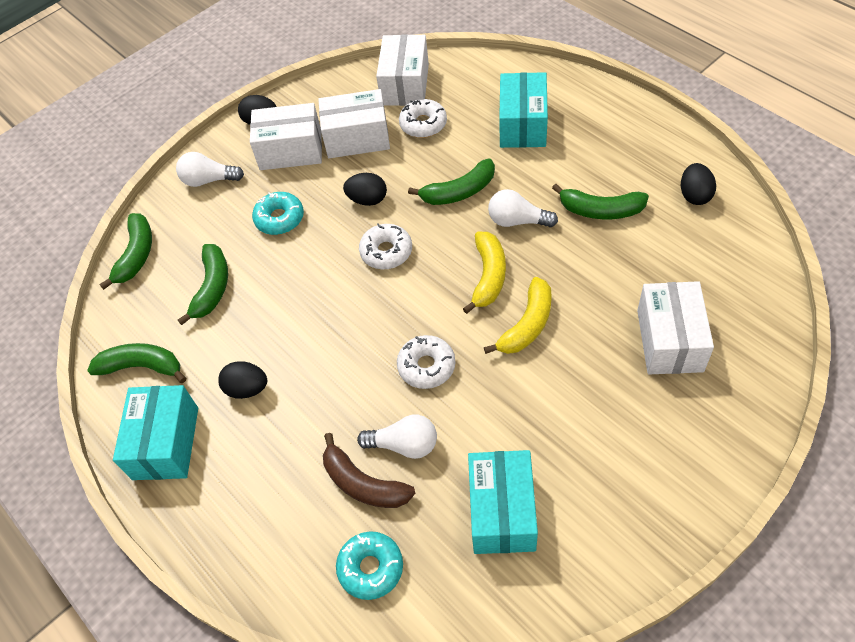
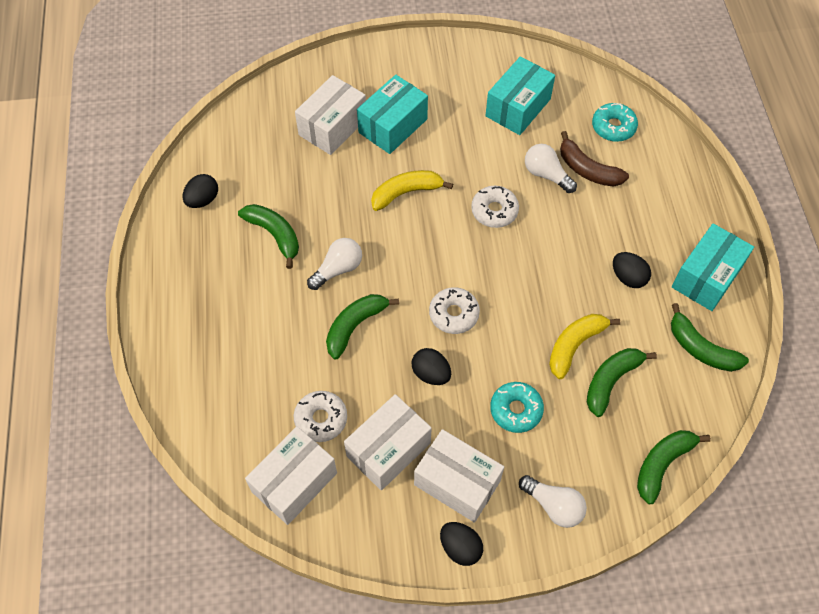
camera: 150 degrees left, 5 degrees up
(357, 138) = (388, 449): white box -> white box turned 75 degrees counterclockwise
(363, 484) = (587, 170): brown banana -> brown banana turned 150 degrees clockwise
(459, 191) = (355, 326): green banana -> green banana turned 60 degrees counterclockwise
(488, 276) = (399, 242): yellow banana -> yellow banana (574, 345)
(517, 221) = (338, 269): white light bulb -> white light bulb turned 90 degrees counterclockwise
(522, 124) = (245, 352): turquoise box -> turquoise box (393, 126)

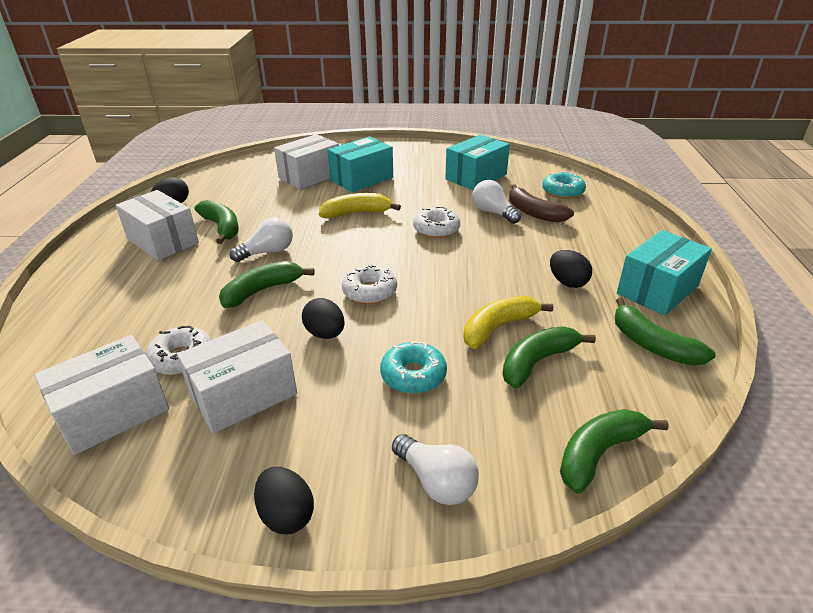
camera: 10 degrees right, 25 degrees down
(457, 482) = (313, 438): white box -> white box (162, 241)

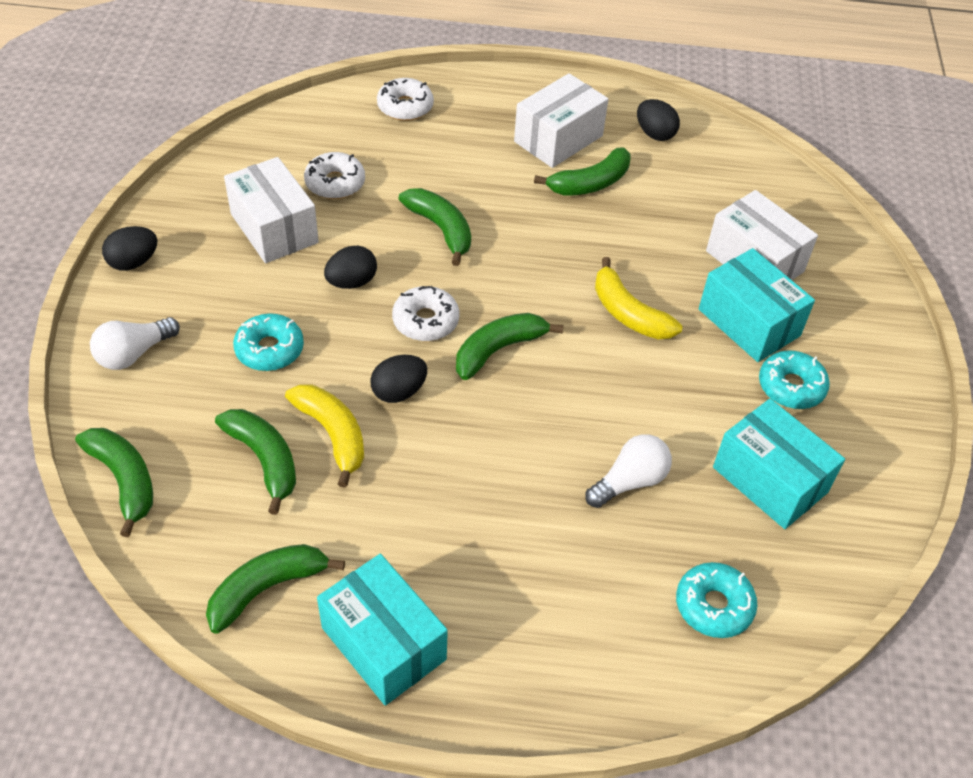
camera: 90 degrees right, 15 degrees up
(113, 412) = (273, 153): white box -> none
(267, 252) = (525, 228): white light bulb -> none
(356, 213) = (628, 313): yellow banana -> yellow banana turned 150 degrees clockwise
(396, 259) = (498, 350): none -> green banana
(409, 170) = (791, 386): none -> turquoise donut
(436, 229) = (577, 401): white donut -> white donut (405, 107)
(534, 213) = (629, 540): brown banana -> none
(567, 282) = (417, 532): black egg -> black egg (399, 392)

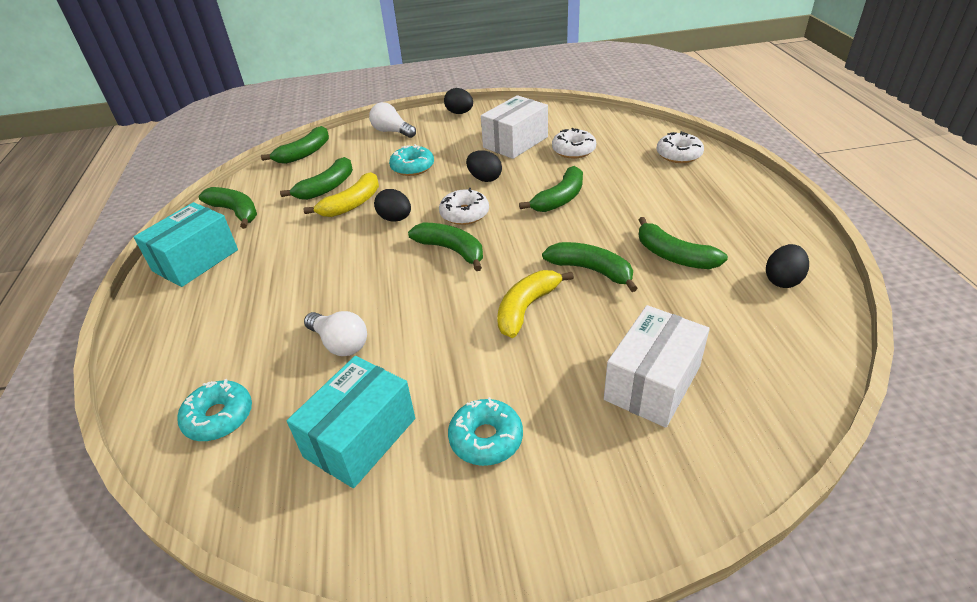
camera: 80 degrees right, 10 degrees down
(558, 139) = (715, 227): white box -> none
(587, 248) = (591, 270): none -> green banana
(749, 322) = (559, 391): turquoise box -> none

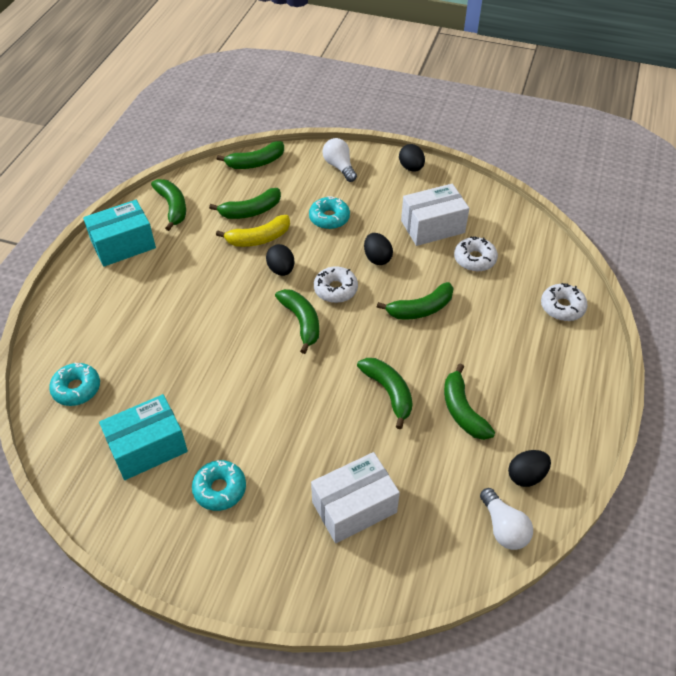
camera: 25 degrees right, 10 degrees up
(340, 343) = (176, 368): white light bulb -> white light bulb (503, 527)
(526, 308) = (317, 402): yellow banana -> none

